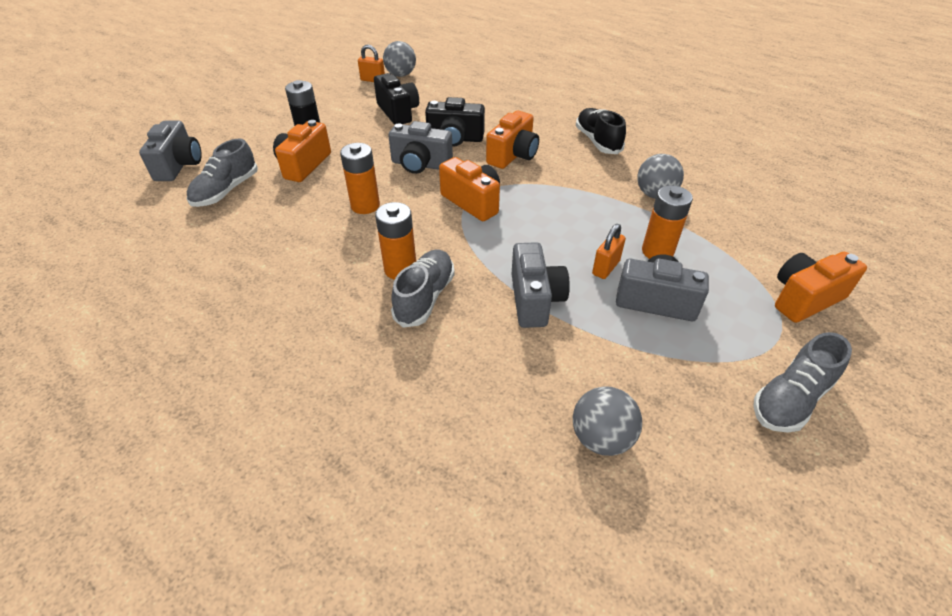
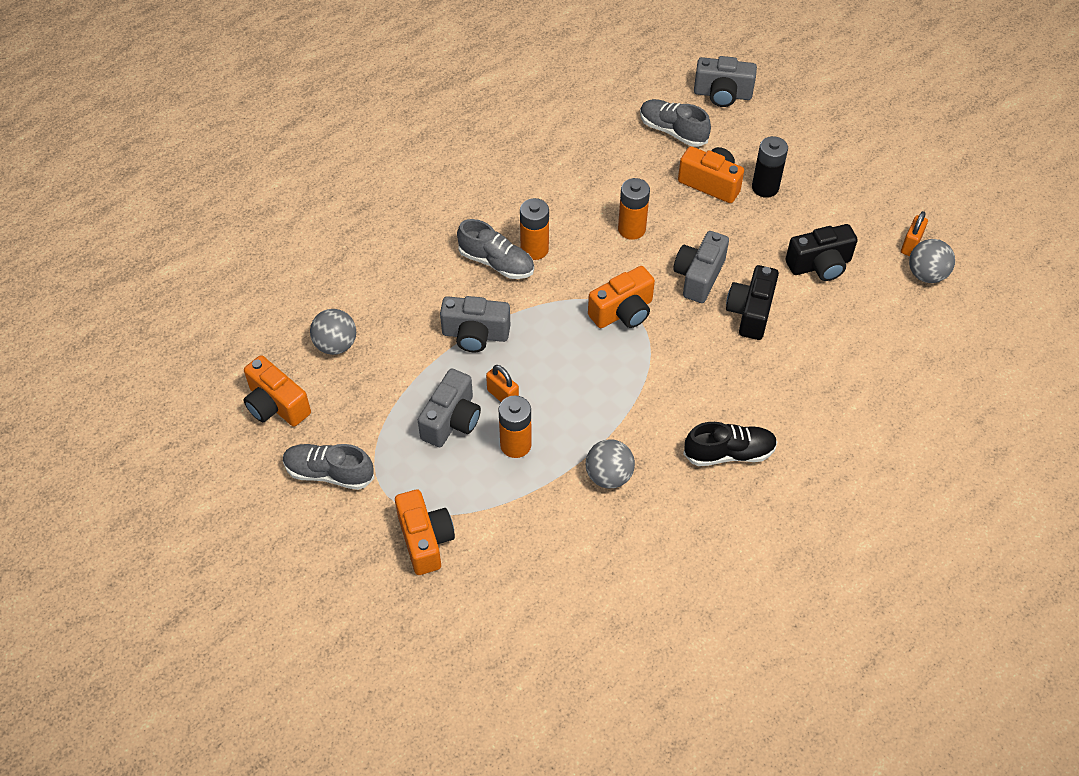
camera: 100 degrees right, 10 degrees up
(513, 155) = (707, 361): orange camera -> orange camera (276, 405)
(790, 399) = (329, 473): grey shoe -> grey shoe turned 45 degrees counterclockwise

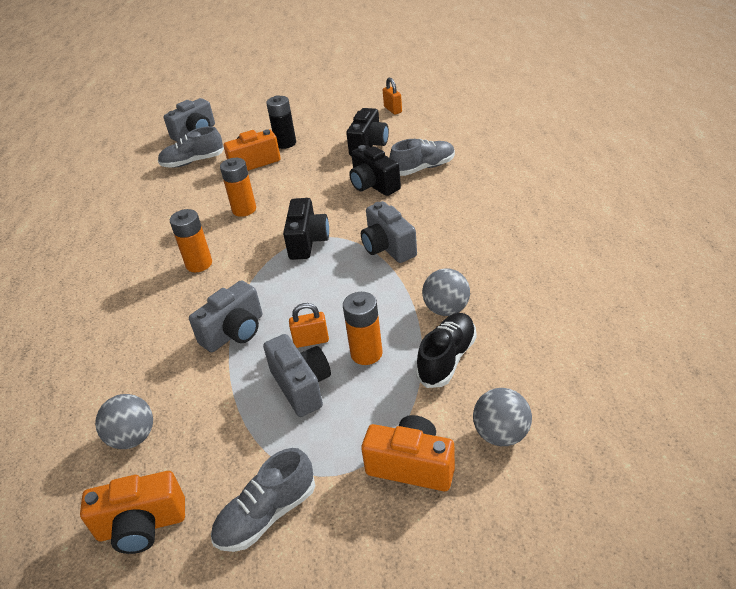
camera: 50 degrees left, 15 degrees down
(496, 262) = (184, 290): grey shoe -> grey shoe (423, 168)
(623, 312) = (307, 241): orange camera -> black camera
(698, 276) = (319, 195): grey camera -> grey camera (388, 247)
(729, 453) = (480, 239): black shoe -> black shoe (447, 359)
(926, 274) = (420, 112): grey ball -> grey ball (501, 434)

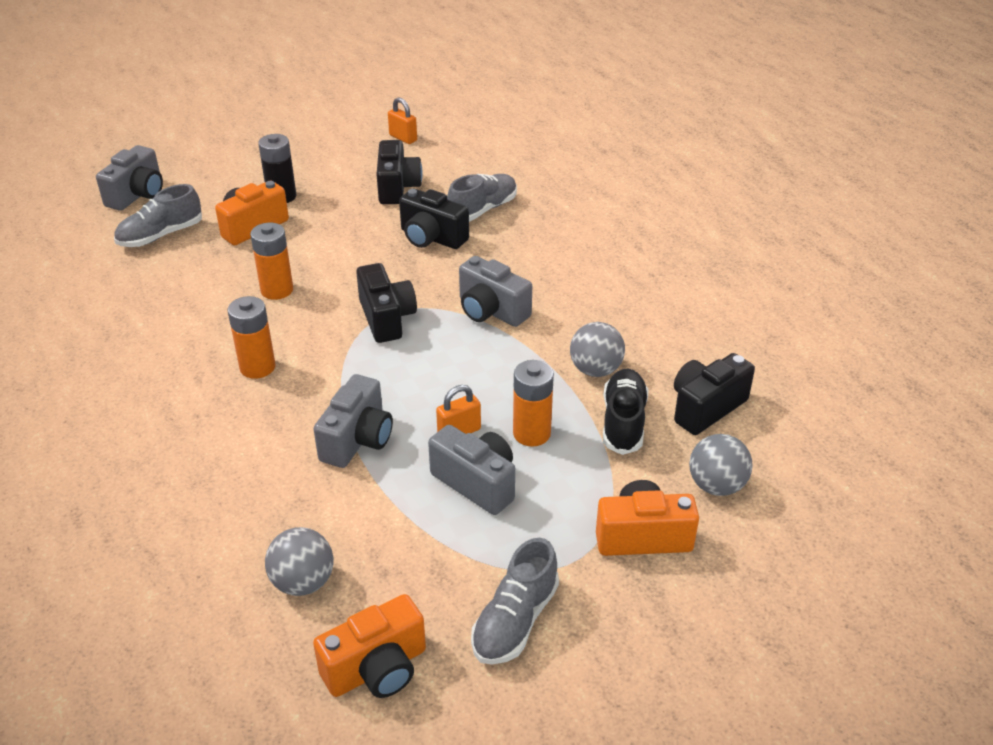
camera: 25 degrees left, 0 degrees up
(526, 360) = (705, 407): none -> black camera

